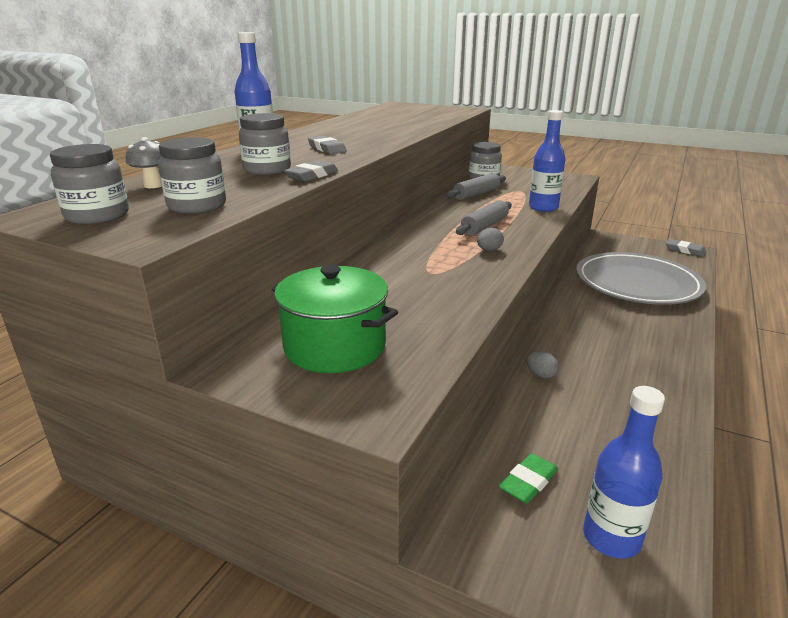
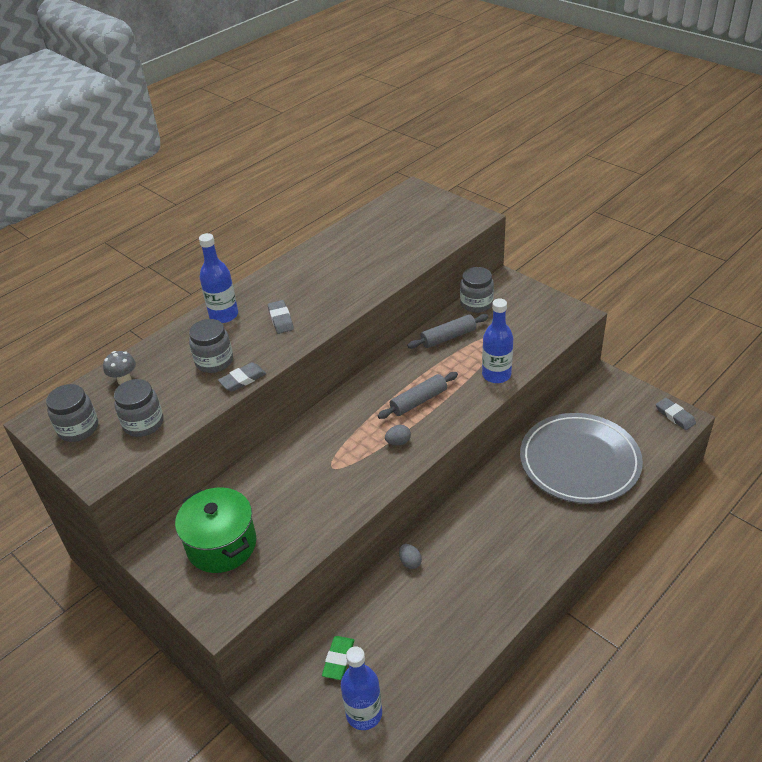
camera: 20 degrees right, 15 degrees up
(528, 482) = (338, 659): green eraser -> green eraser turned 45 degrees counterclockwise

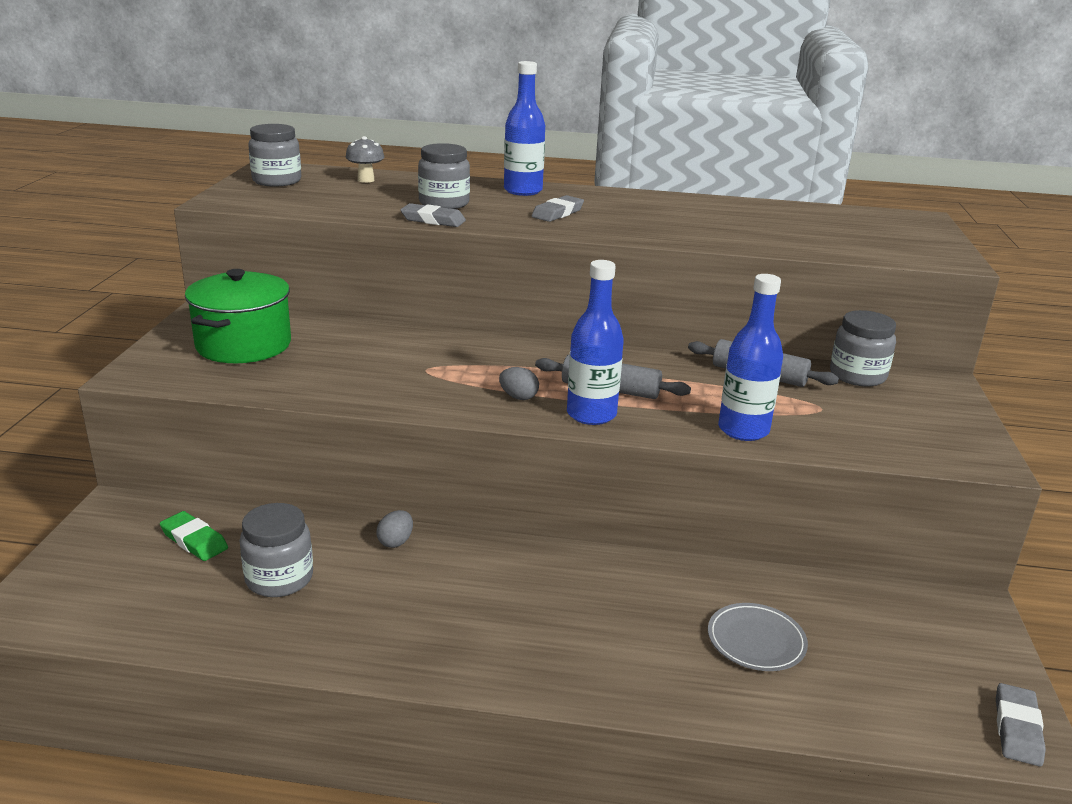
camera: 50 degrees right, 15 degrees down
(143, 423) = (312, 200): grey jar -> grey jar (279, 578)
(338, 659) = (194, 540): green eraser -> green eraser turned 60 degrees clockwise
(364, 714) = (117, 591): blue bottle -> blue bottle (591, 414)
(579, 461) = (756, 640): grey plate -> grey plate, size x0.42

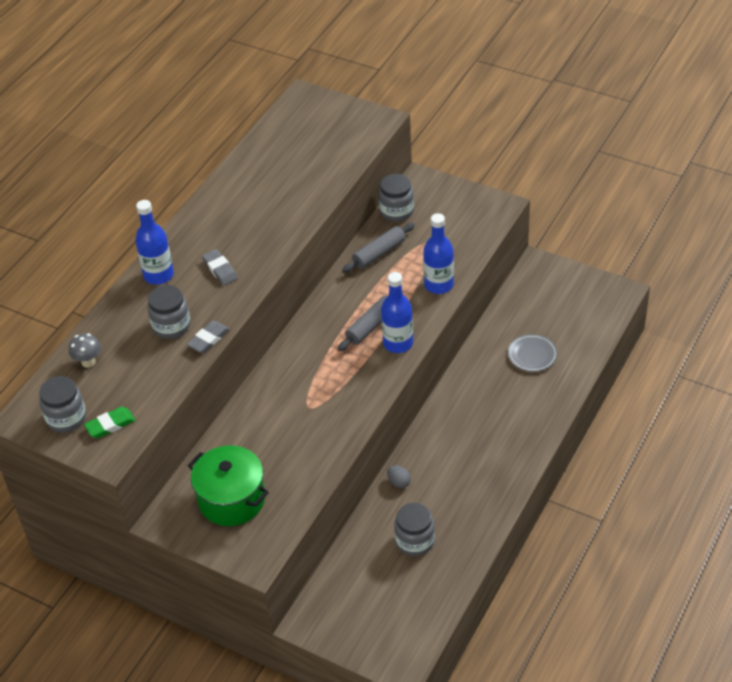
camera: 65 degrees left, 20 degrees up
(194, 540) = (361, 580): green eraser -> green eraser (110, 425)
(518, 397) = (364, 370): grey egg -> none
(1017, 729) = (612, 292): grey eraser -> none

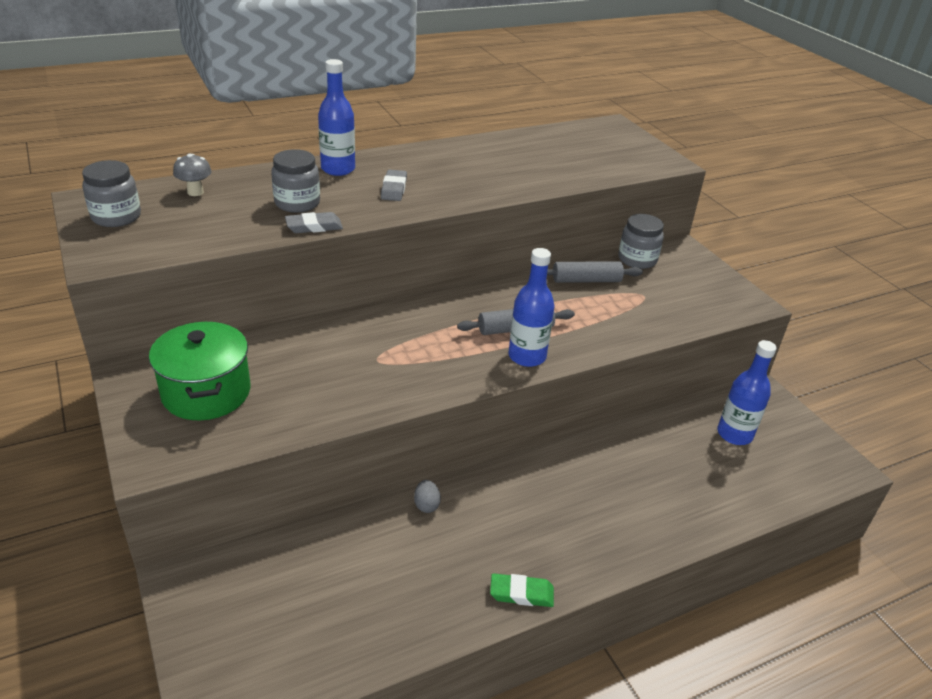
camera: 30 degrees right, 10 degrees down
(110, 425) = (139, 239): green eraser -> green eraser (521, 593)
(415, 541) = (379, 576): grey jar -> none
(439, 285) = (622, 332): blue bottle -> blue bottle (734, 434)
(532, 355) = (690, 471): grey plate -> none

